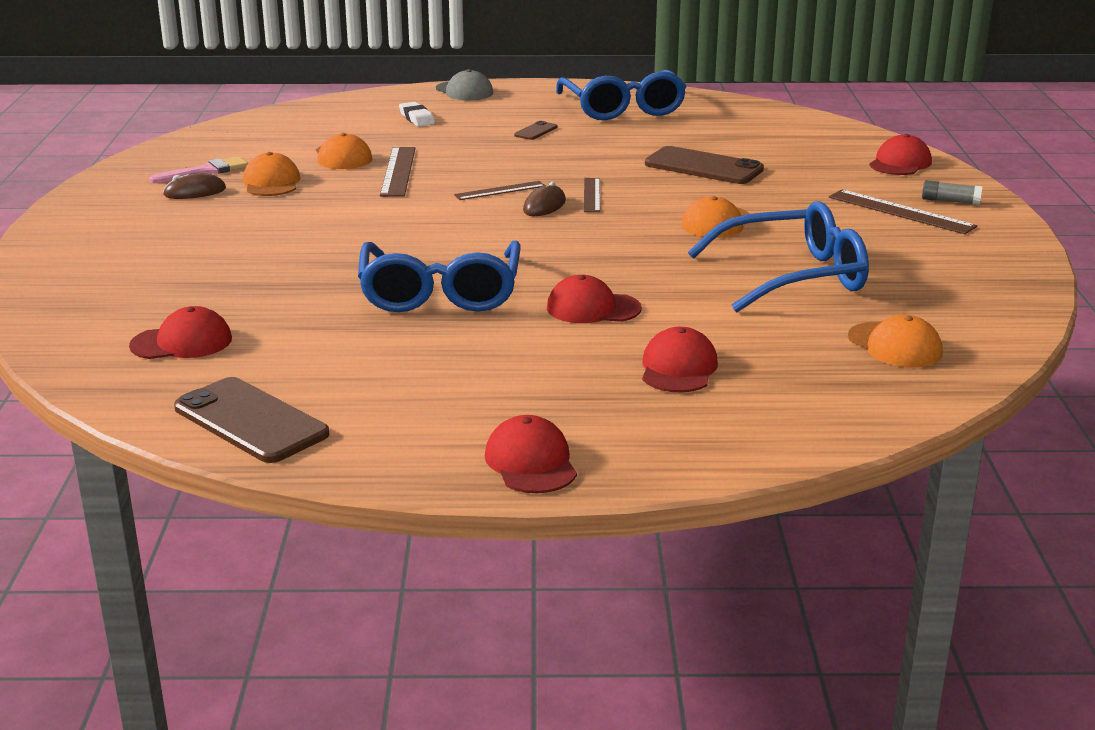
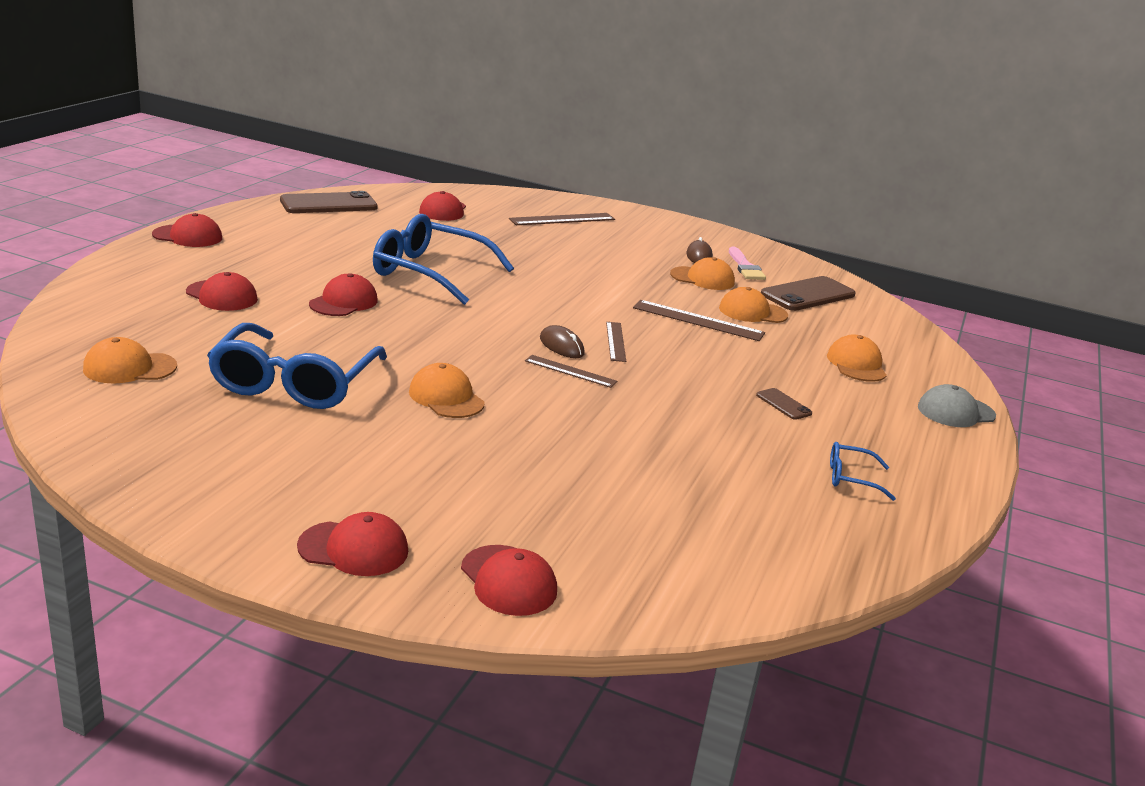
camera: 110 degrees right, 0 degrees up
(416, 118) = (856, 364): white eraser -> orange cap
(622, 108) = (852, 478): blue glasses -> blue glasses, size x0.44
(703, 167) = (603, 448): brown phone -> brown phone (808, 295)
(900, 212) = (362, 500): brown ruler -> brown ruler (562, 219)
(950, 201) = (354, 549): grey glue stick -> red cap

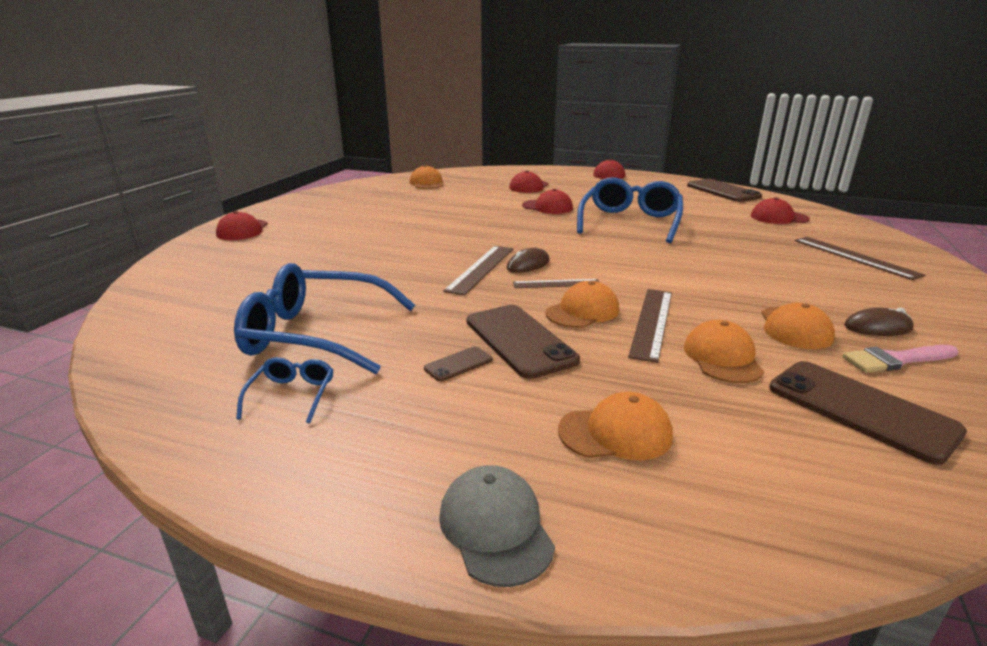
camera: 90 degrees right, 0 degrees up
(295, 382) = (424, 207): blue glasses -> blue glasses (317, 334)
(446, 397) = (418, 237): orange cap -> orange cap (582, 311)
(508, 581) = (193, 261): red cap -> none
(570, 371) = (481, 269): brown ruler -> brown ruler, size x1.57
(738, 375) = (519, 340): none -> brown phone

